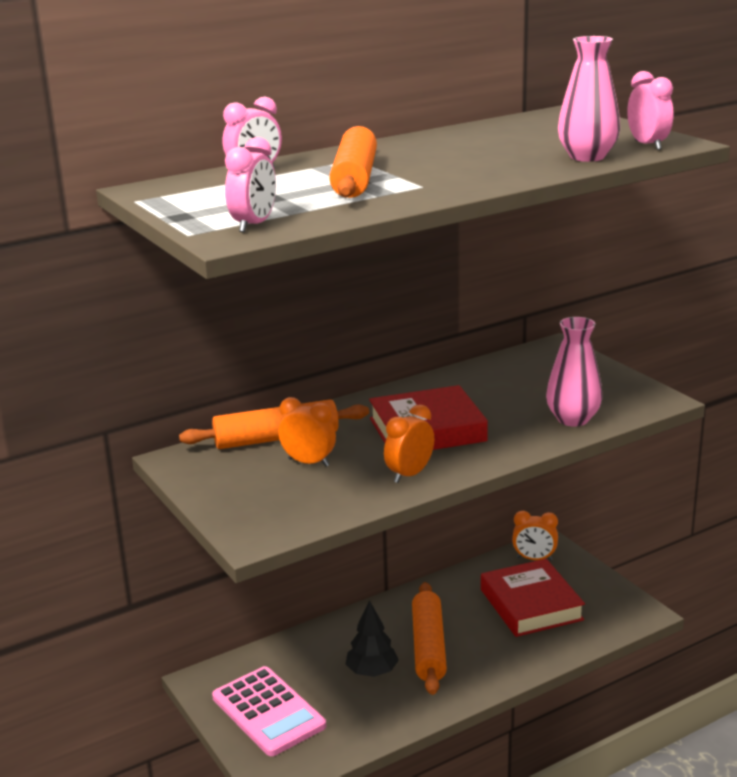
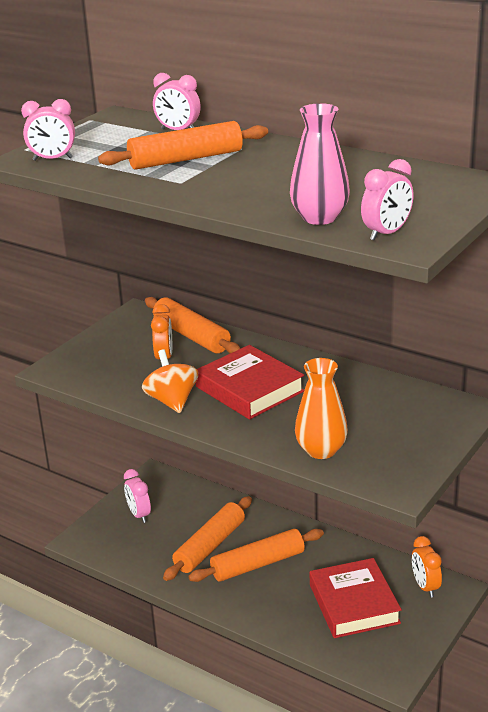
camera: 65 degrees right, 5 degrees up
(268, 712) = (139, 515): pink calculator -> pink clock
(372, 672) = (209, 546): black tree -> orange rolling pin
(409, 474) = (172, 401): orange clock -> orange spinning top
(531, 604) = (354, 604): red book -> red book turned 60 degrees counterclockwise
(573, 419) = (321, 450): pink vase -> orange vase

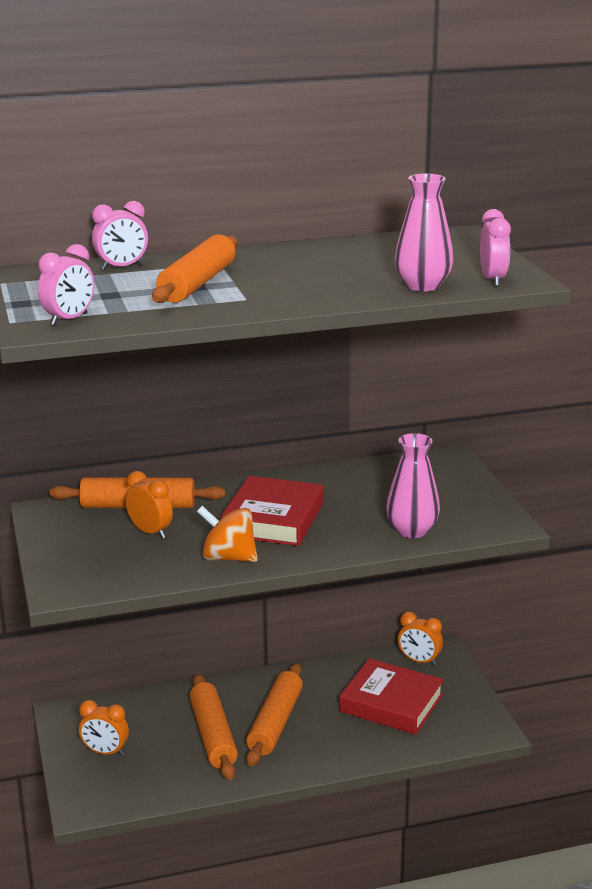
camera: 50 degrees left, 5 degrees down
(139, 515) = (105, 752): pink clock -> orange clock
(249, 389) = (273, 519): red book -> red book turned 75 degrees counterclockwise
(321, 450) = (412, 531): orange vase -> pink vase

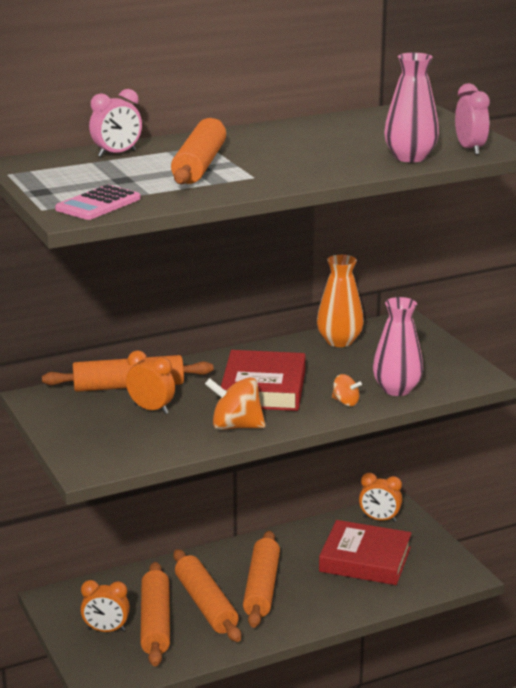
camera: 10 degrees left, 0 degrees up
(69, 319) = (98, 204): pink clock -> pink calculator
(157, 749) = (156, 623): none -> orange rolling pin
(352, 540) = (345, 402): none -> orange spinning top
(372, 474) = (339, 341): none -> orange vase

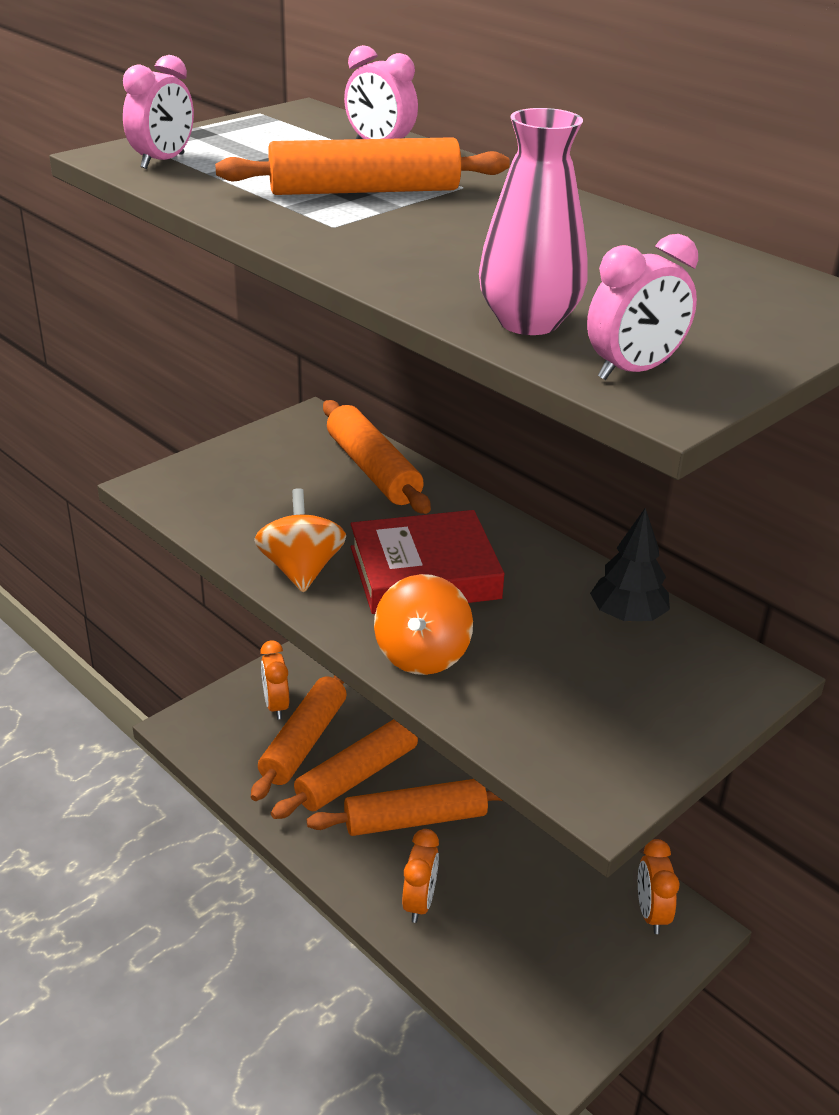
camera: 70 degrees right, 10 degrees up
(98, 204) = (163, 161): pink calculator -> pink clock
(151, 409) = (319, 497): orange clock -> orange clock (419, 902)
(156, 623) = (304, 741): orange rolling pin -> orange rolling pin turned 45 degrees counterclockwise
(339, 341) = (627, 616): orange vase -> black tree
(345, 402) = (422, 655): orange spinning top -> orange spinning top, size x1.80
(365, 559) = (536, 917): red book -> none
(396, 389) = (495, 702): pink vase -> none

